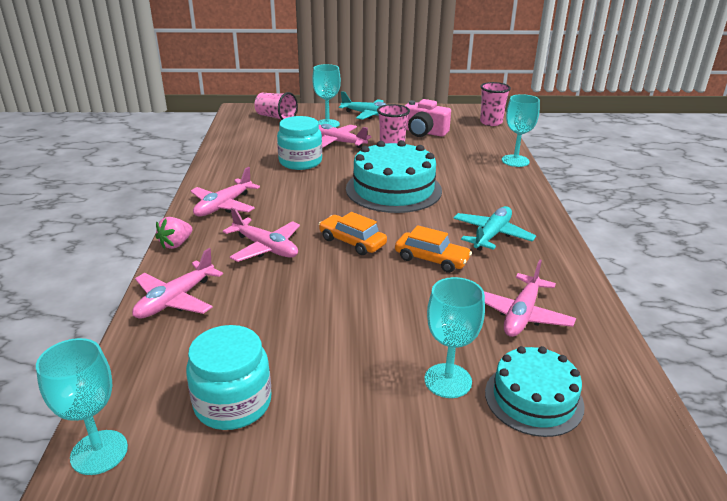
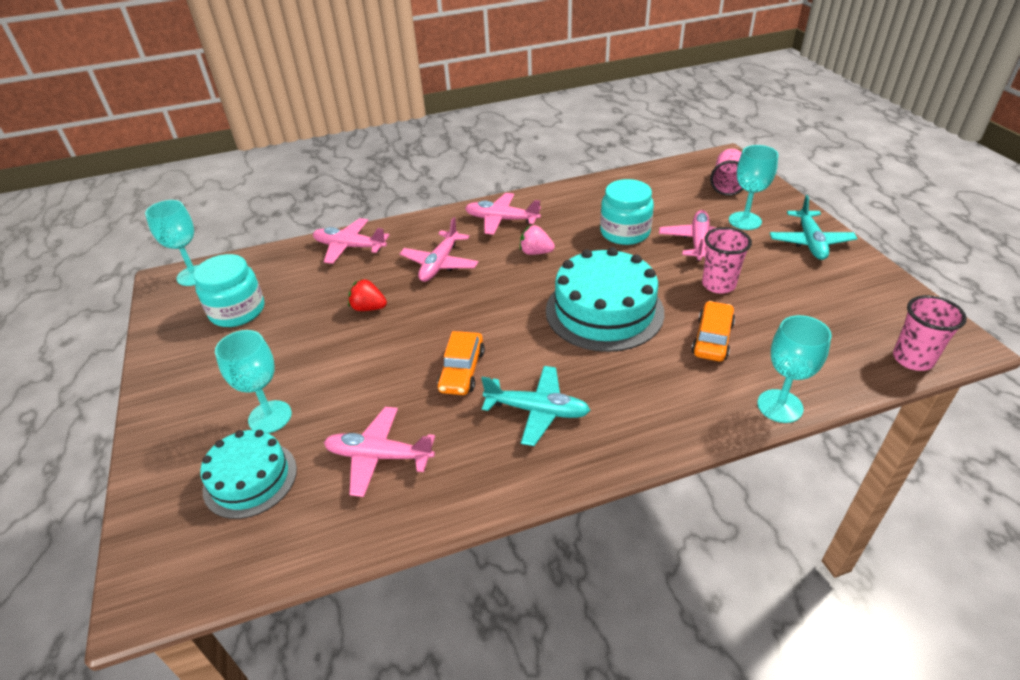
camera: 75 degrees right, 10 degrees up
(176, 244) = (426, 220): pink strawberry -> pink strawberry (535, 252)
(306, 298) = (368, 308): none -> red strawberry
(352, 242) = (472, 310): orange car -> orange car (712, 339)
(424, 132) = (799, 300): pink camera -> none

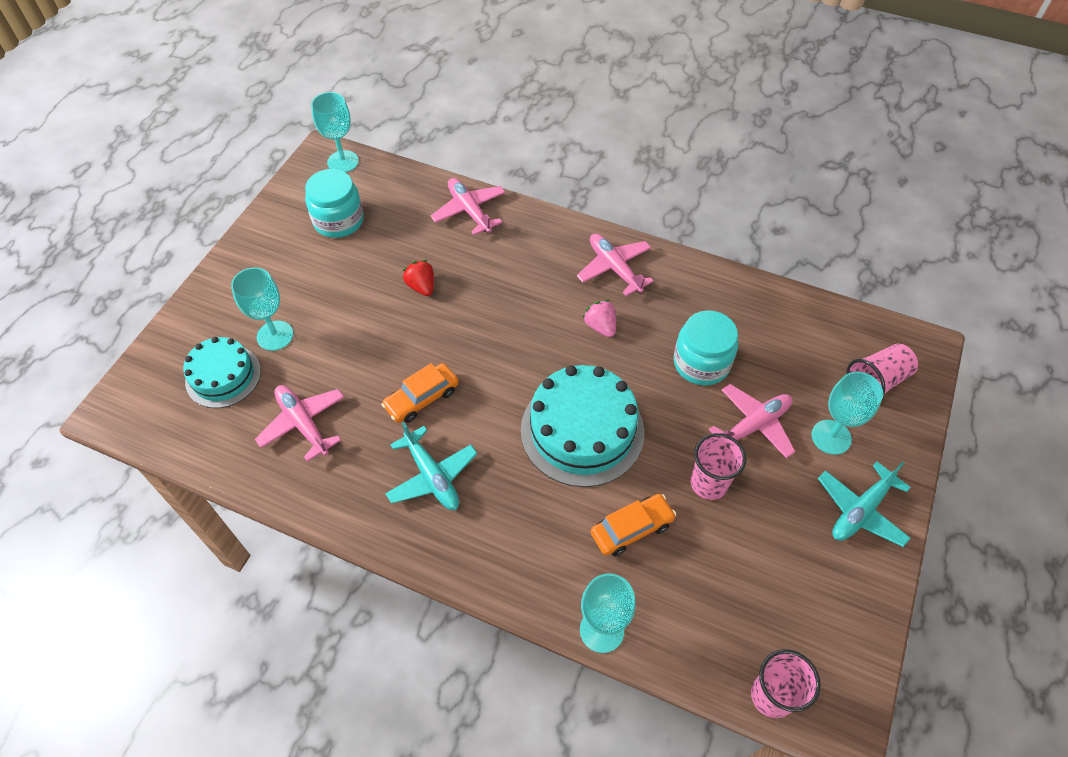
camera: 40 degrees right, 15 degrees up
(440, 264) = (515, 281): pink plane -> none

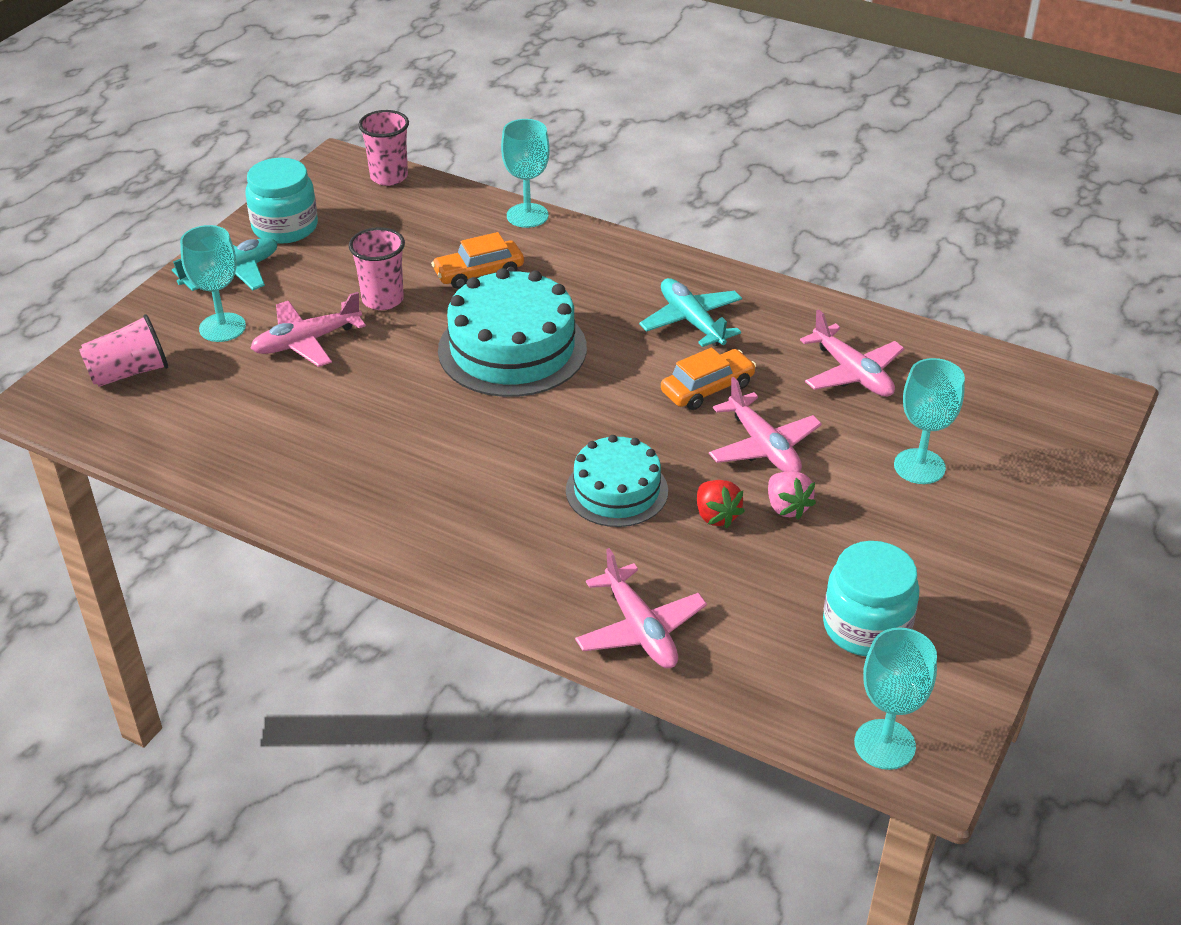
camera: 175 degrees left, 15 degrees down
(223, 376) = (973, 425): turquoise cake -> turquoise cake (617, 490)
(600, 326) = (461, 450): pink strawberry -> pink strawberry (787, 507)
(614, 268) = (418, 523): pink plane -> pink plane (763, 447)
(701, 363) = (340, 403): turquoise jar -> turquoise jar (285, 227)

